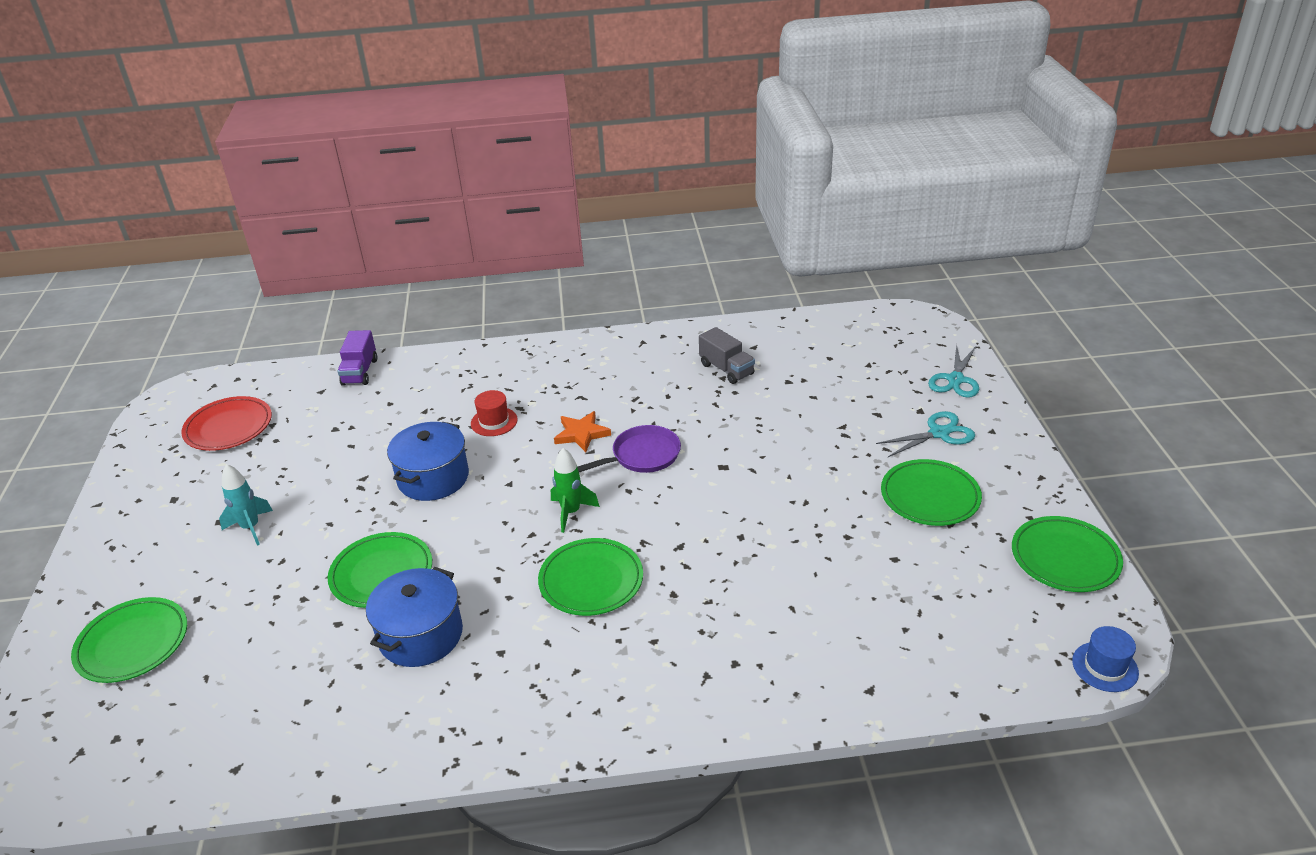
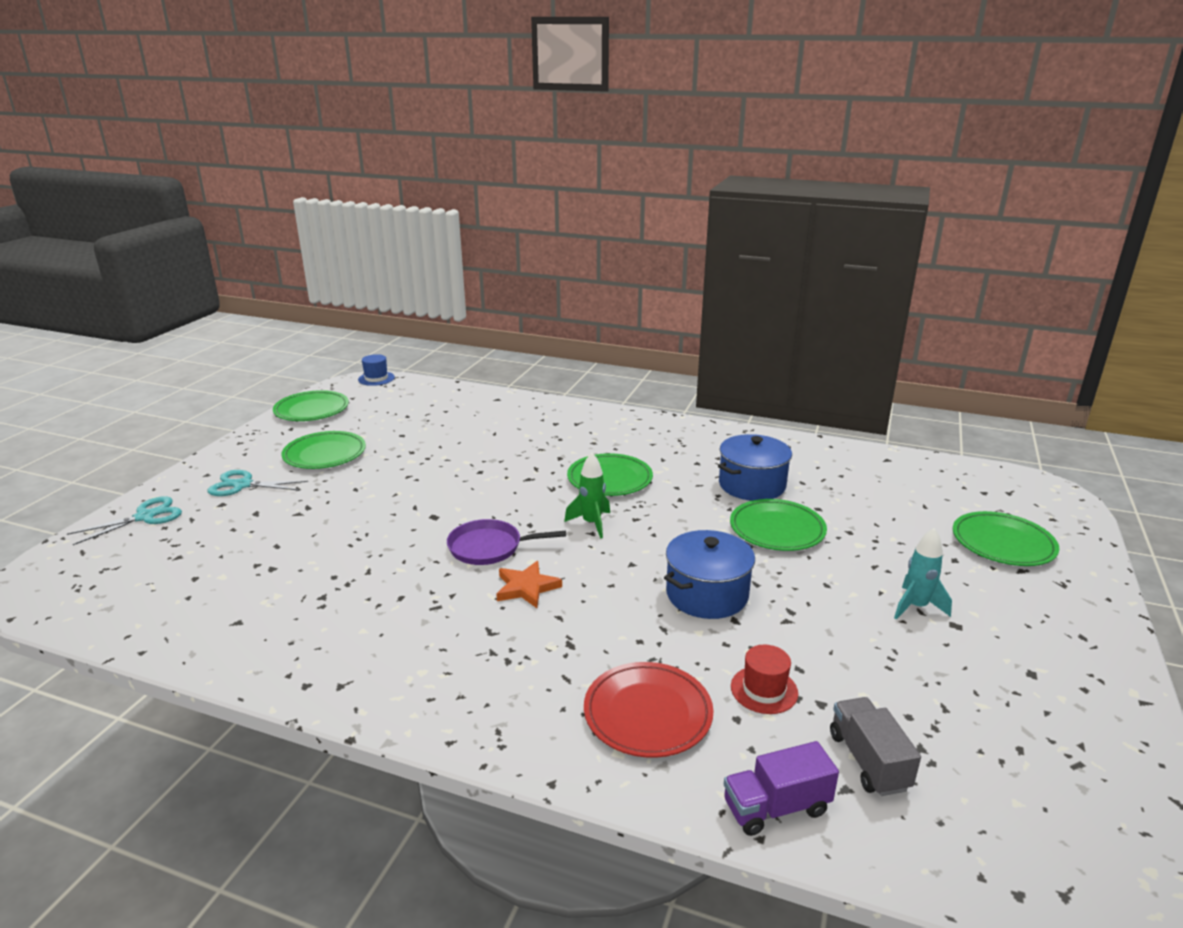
camera: 155 degrees left, 10 degrees down
(228, 427) = (993, 769): red plate -> red plate (647, 713)
(360, 372) = (776, 807): purple truck -> purple truck turned 135 degrees counterclockwise
(494, 422) = (610, 637): red hat -> red hat (764, 690)
(726, 369) = (305, 605): grey truck -> grey truck (868, 761)

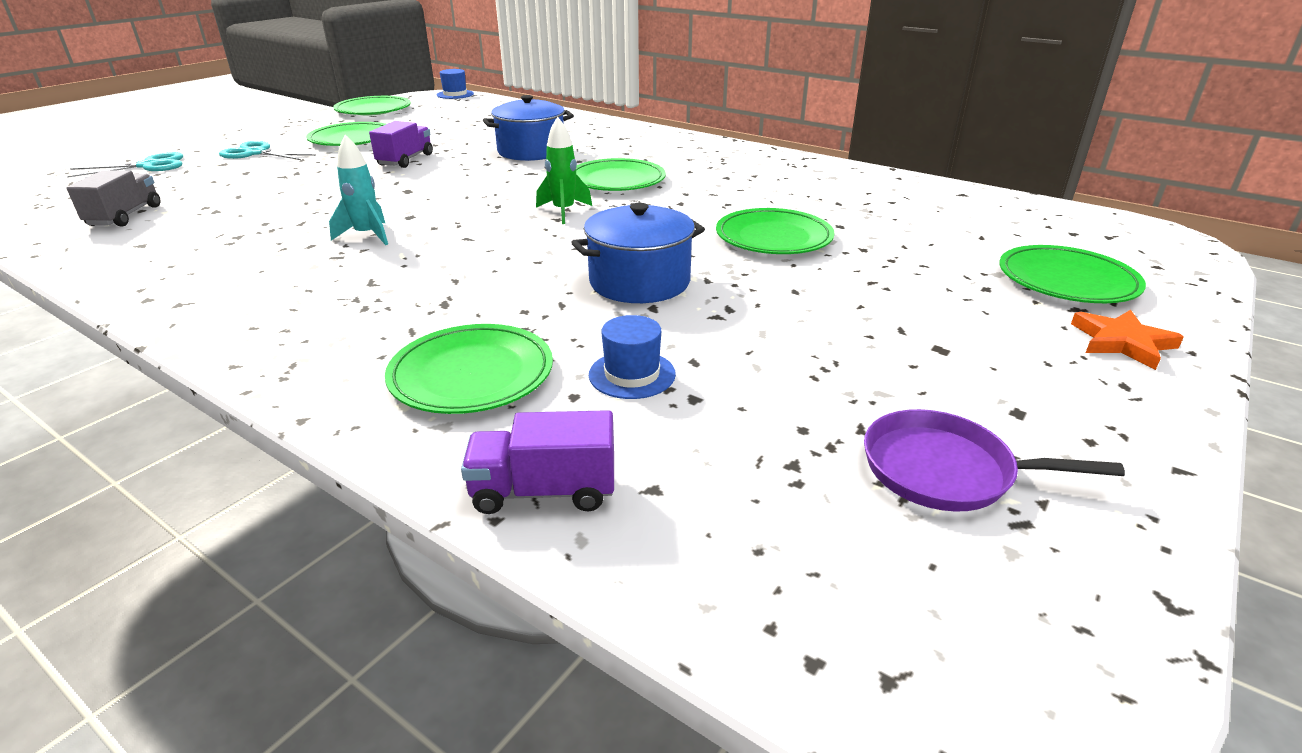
camera: 15 degrees right, 5 degrees up
(400, 476) = (405, 160): none -> purple truck
(489, 547) = (438, 218): purple pan -> purple pan (944, 470)
(526, 587) = (444, 253): orange star -> orange star (1122, 342)
(647, 713) = (472, 375): red plate -> green plate
(752, 485) = (775, 199): blue pot -> blue pot (531, 151)
(764, 690) = (632, 374): red hat -> blue hat
(868, 761) = (708, 465): grey truck -> grey truck (125, 216)
(916, 607) = (898, 325): turquoise rocket -> turquoise rocket (367, 235)

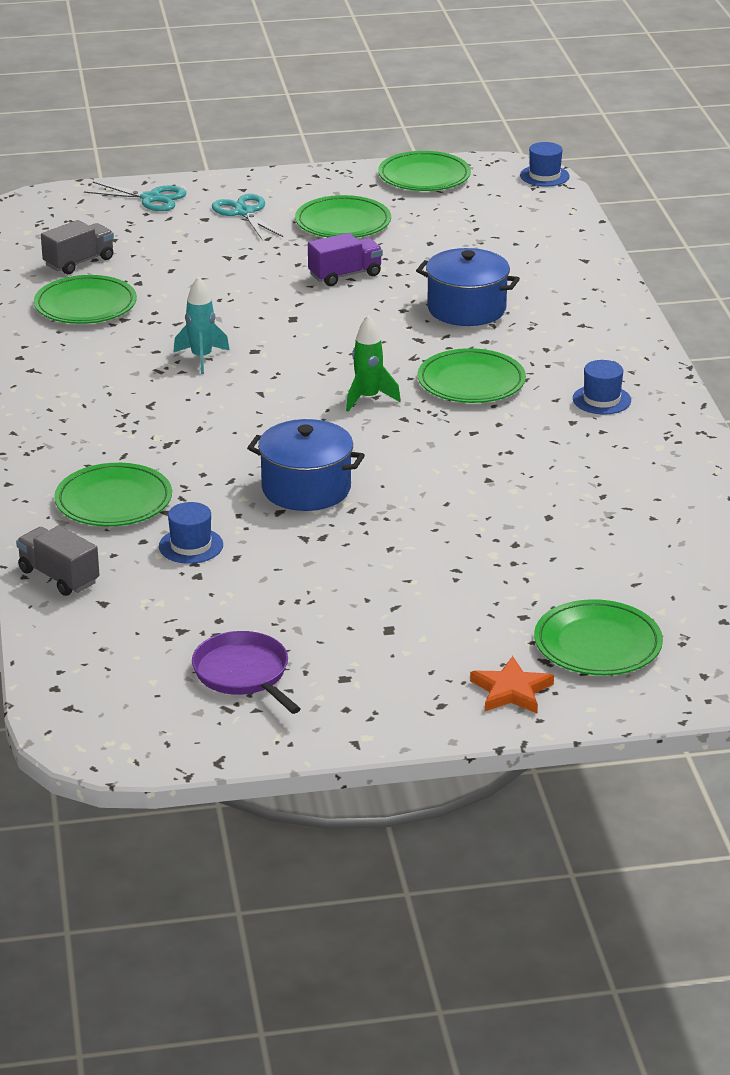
camera: 45 degrees right, 0 degrees up
(544, 491) = (59, 577): purple truck -> grey truck
(716, 163) = (601, 400): none -> blue hat
(773, 237) = (472, 501): green plate -> green plate (85, 305)

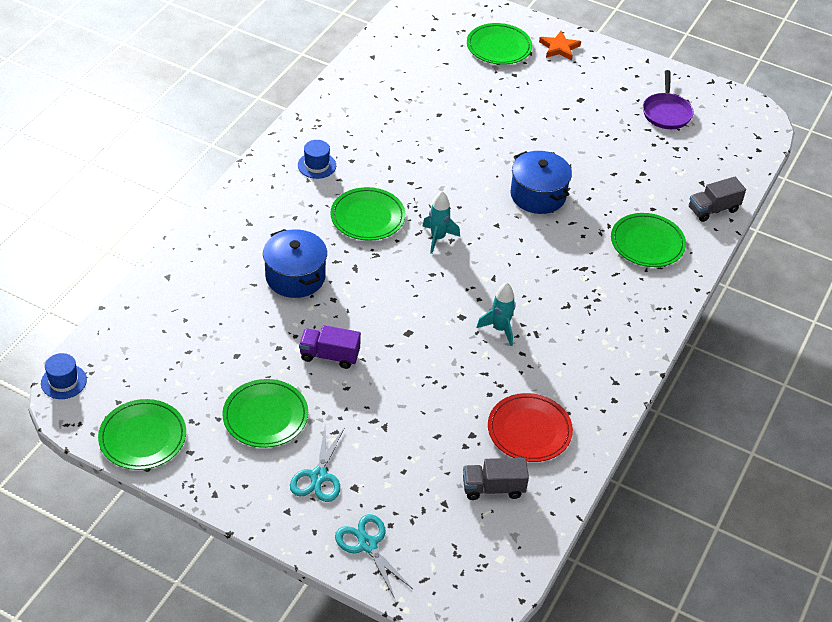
camera: 145 degrees left, 15 degrees up
(59, 577) = (713, 209): grey truck -> grey truck turned 75 degrees clockwise
(85, 305) = (529, 430): green plate -> red plate
(191, 546) = (630, 192): blue hat -> none
(368, 398) = (438, 238): green rocket -> turquoise rocket

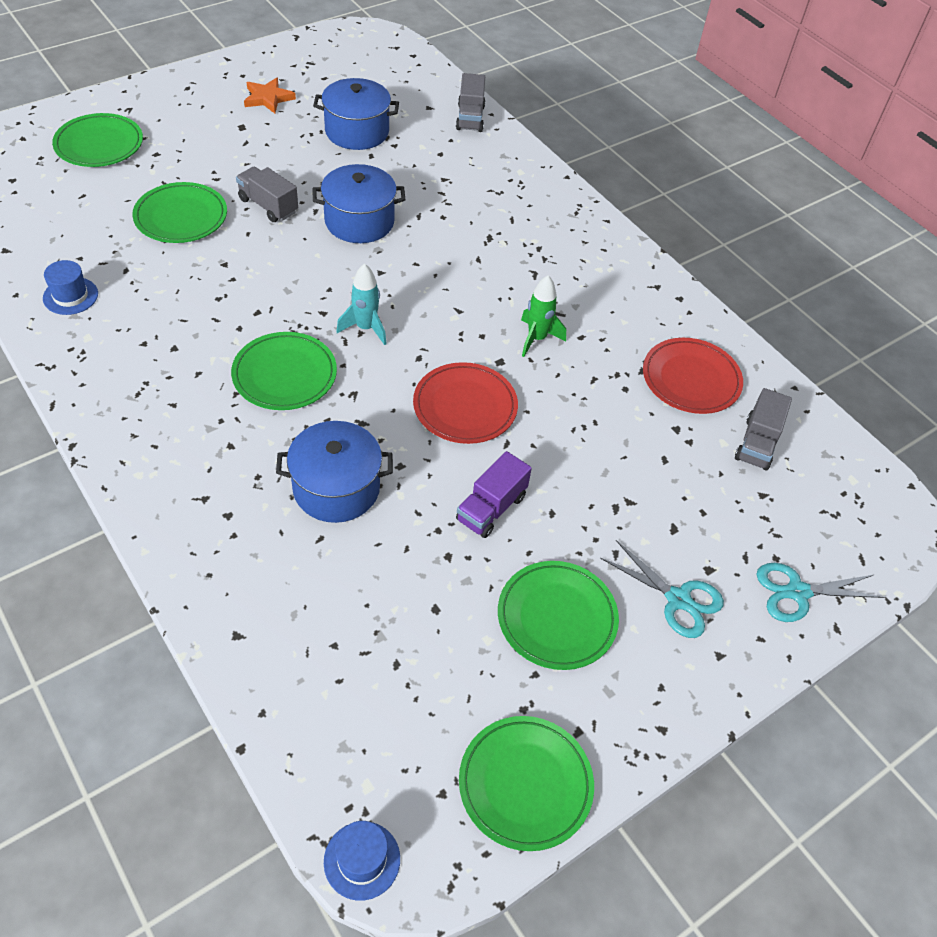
camera: 65 degrees left, 5 degrees up
(317, 165) = (154, 384): blue hat -> blue hat (70, 296)
(406, 313) = (465, 406): none -> red plate
(500, 329) = (537, 338): turquoise rocket -> green rocket
(512, 146) = (268, 206): none -> grey truck
(559, 48) = (147, 104): orange star -> orange star (268, 98)
(633, 156) = (357, 131): none -> blue pot
(647, 243) = (485, 179): green plate -> green plate (181, 217)
(666, 113) = (314, 82): purple pan -> none

